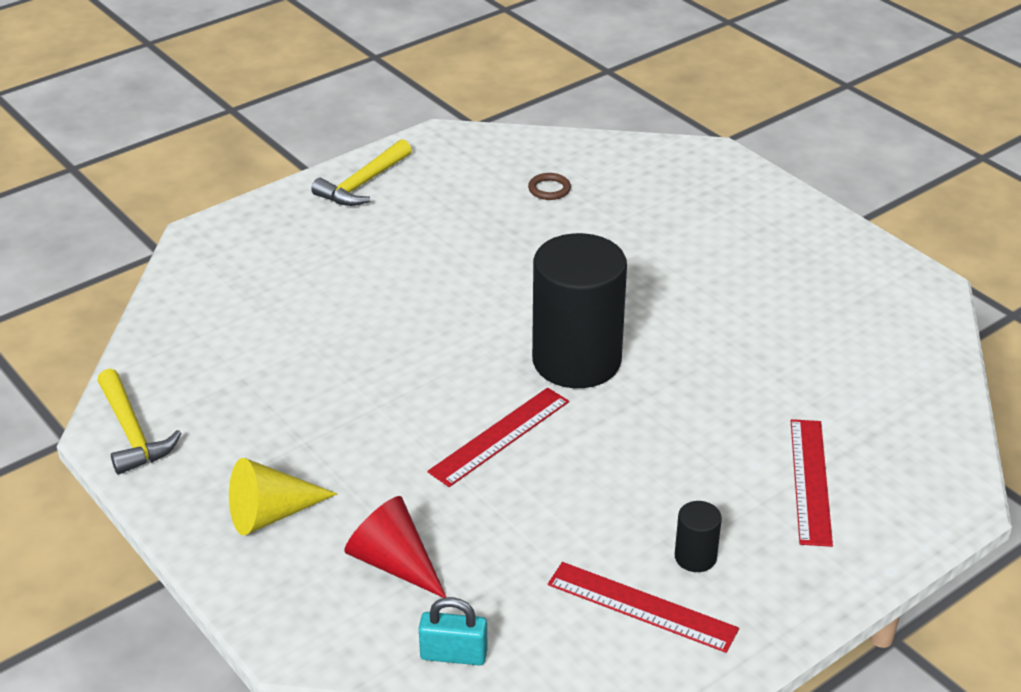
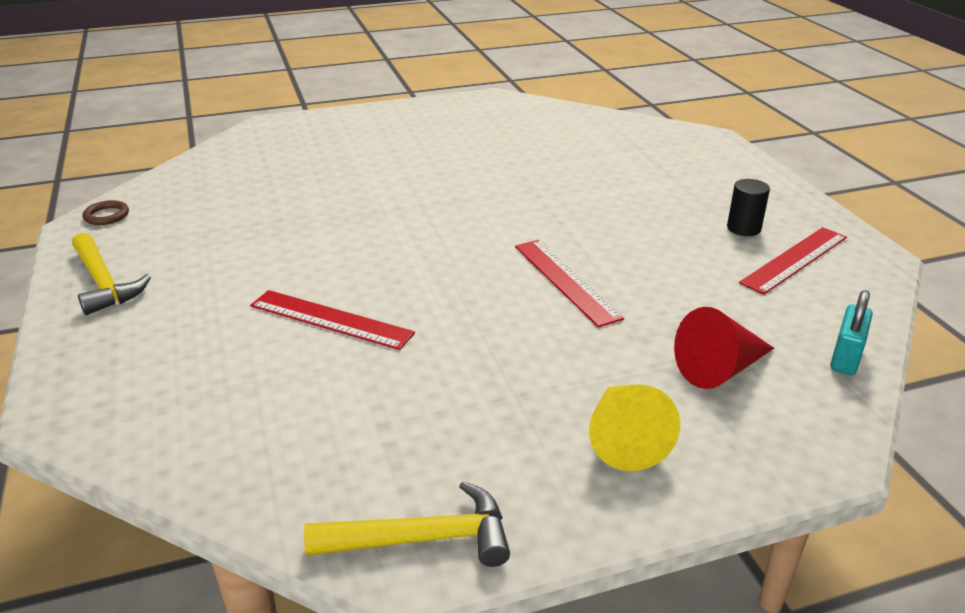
camera: 70 degrees left, 5 degrees down
(549, 189) = (236, 192): brown ring -> brown ring (106, 216)
(576, 361) = (486, 227): black cylinder -> none
(810, 481) = (674, 173): red ruler -> red ruler (330, 319)

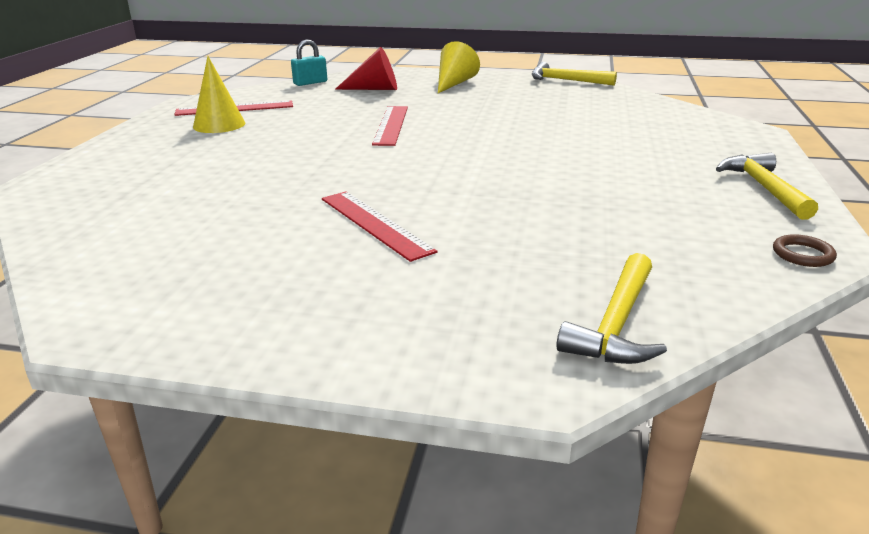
camera: 150 degrees left, 5 degrees down
(240, 150) = (616, 324): none -> yellow hammer
(330, 319) = (569, 136): red ruler -> red ruler (375, 224)
(743, 228) = (219, 125): black cylinder -> yellow cone

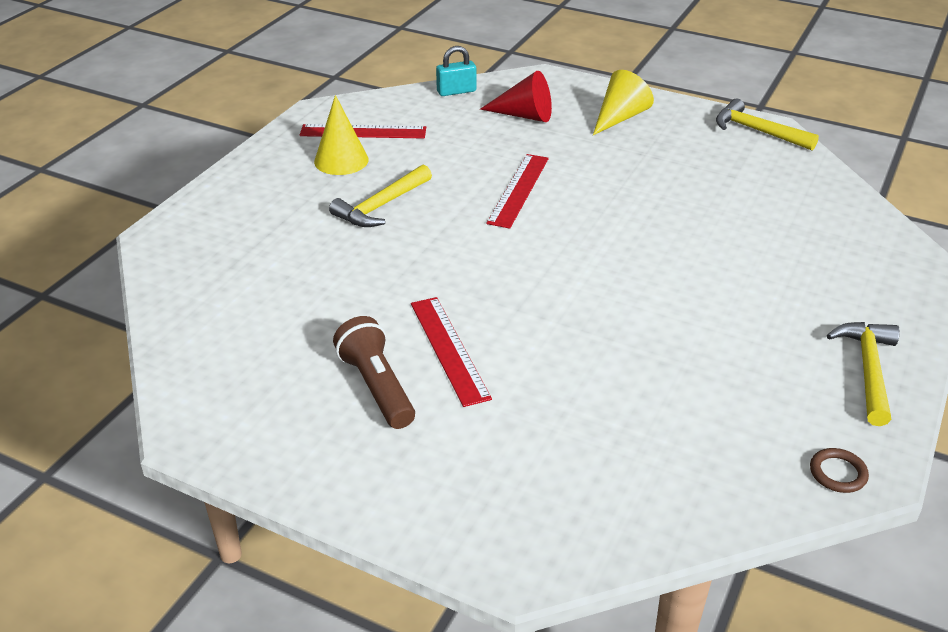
camera: 15 degrees right, 10 degrees up
(309, 260) = (377, 387): none -> brown flashlight
(616, 324) = (608, 519): yellow hammer -> yellow hammer (381, 206)

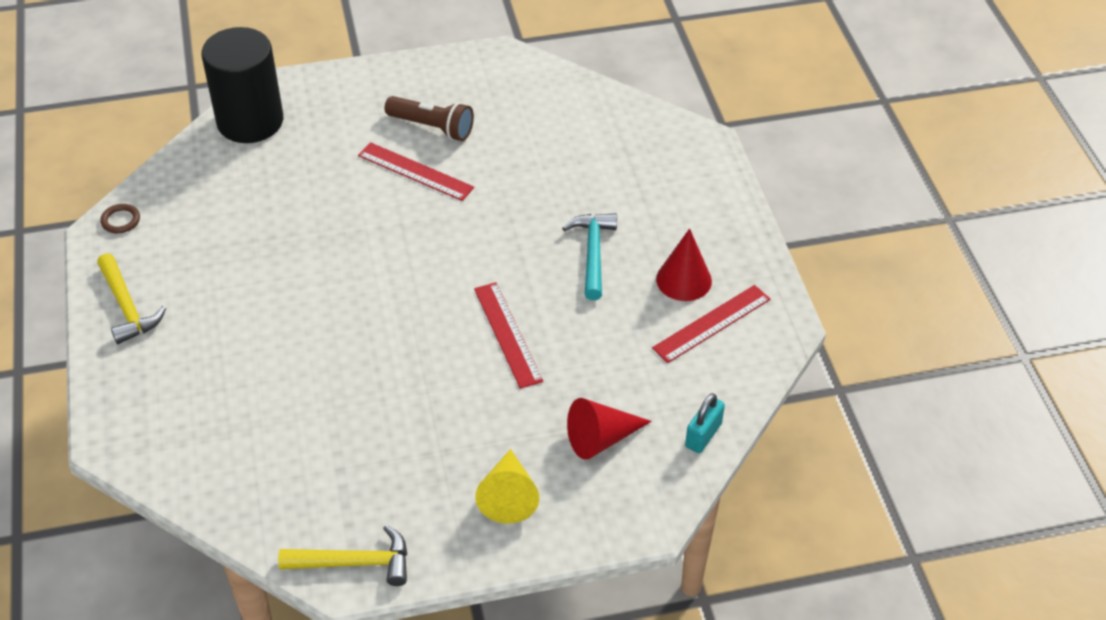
camera: 140 degrees right, 10 degrees up
(341, 160) = (684, 280): yellow cone -> red cone
(381, 206) = (593, 253): yellow hammer -> turquoise hammer
(583, 522) = (250, 121): none -> black cylinder

